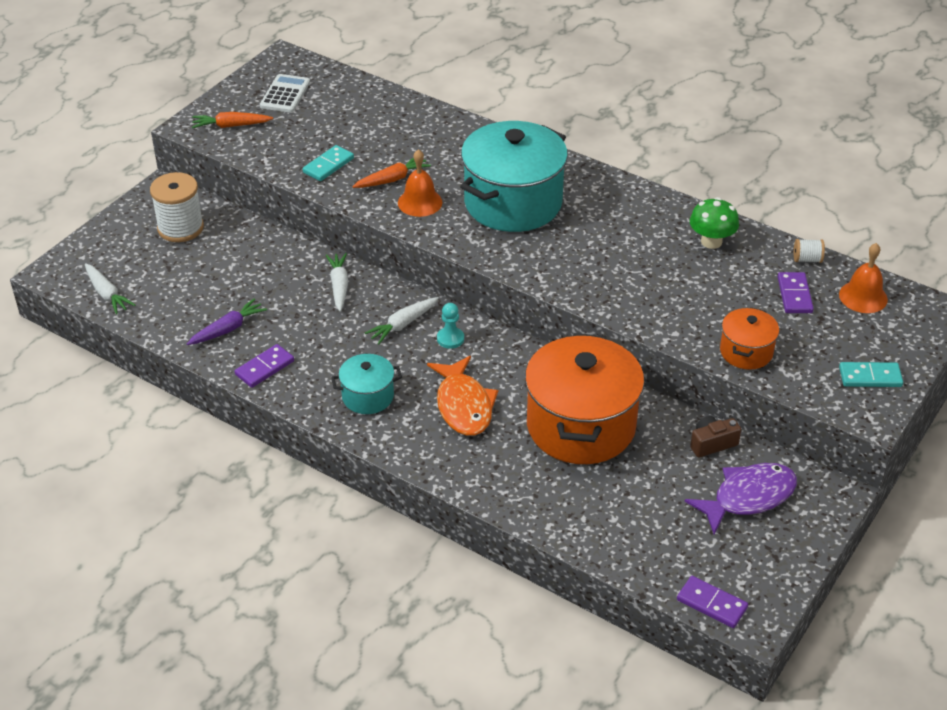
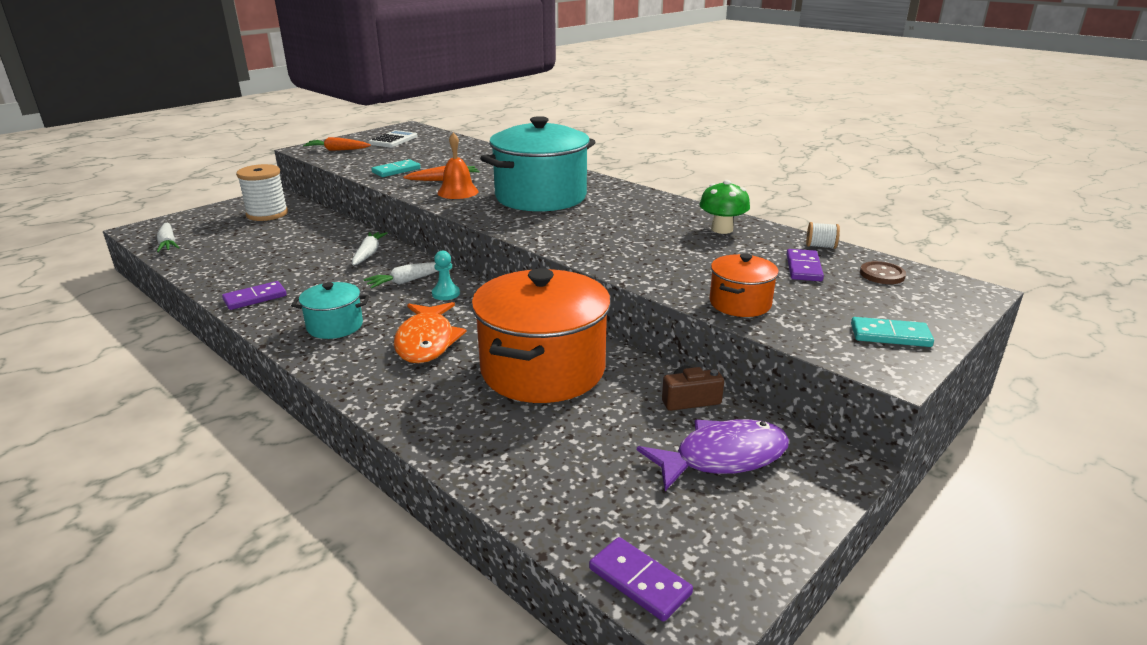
camera: 10 degrees right, 15 degrees down
(228, 329) = (247, 271): purple carrot -> none
(863, 297) = (882, 275): orange bell -> brown button

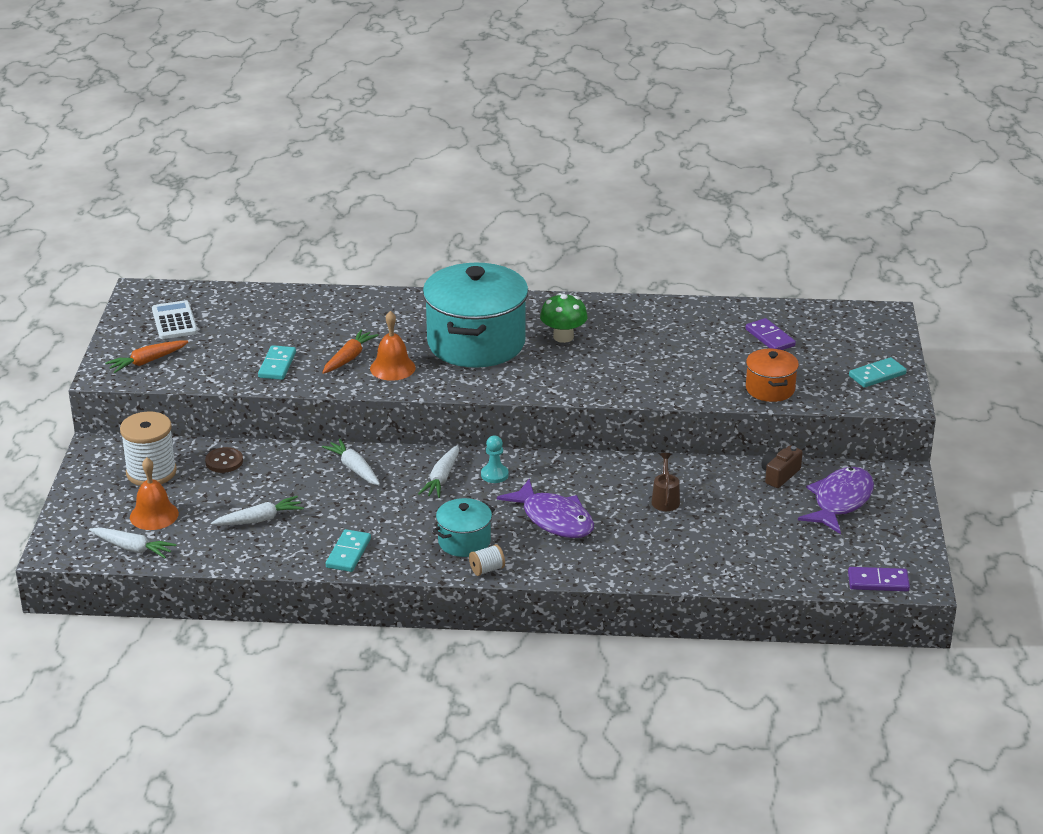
camera: 40 degrees left, 5 degrees up
(218, 233) = (154, 515): none -> orange bell
(255, 298) = (348, 553): purple domino -> turquoise domino
(257, 257) = (259, 519): none -> white carrot
(426, 341) = (554, 519): orange fish -> purple fish
(543, 370) = (665, 499): orange pot -> brown watering can
(722, 229) = (670, 320): green mushroom -> green mushroom (563, 337)
(820, 246) = (756, 310): white spool -> white spool (487, 569)
(882, 275) = (822, 322): brown button -> brown button (224, 461)

